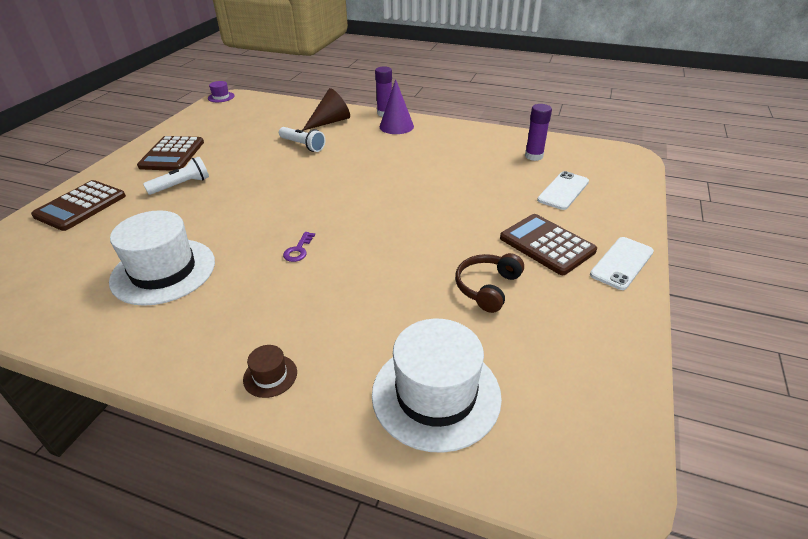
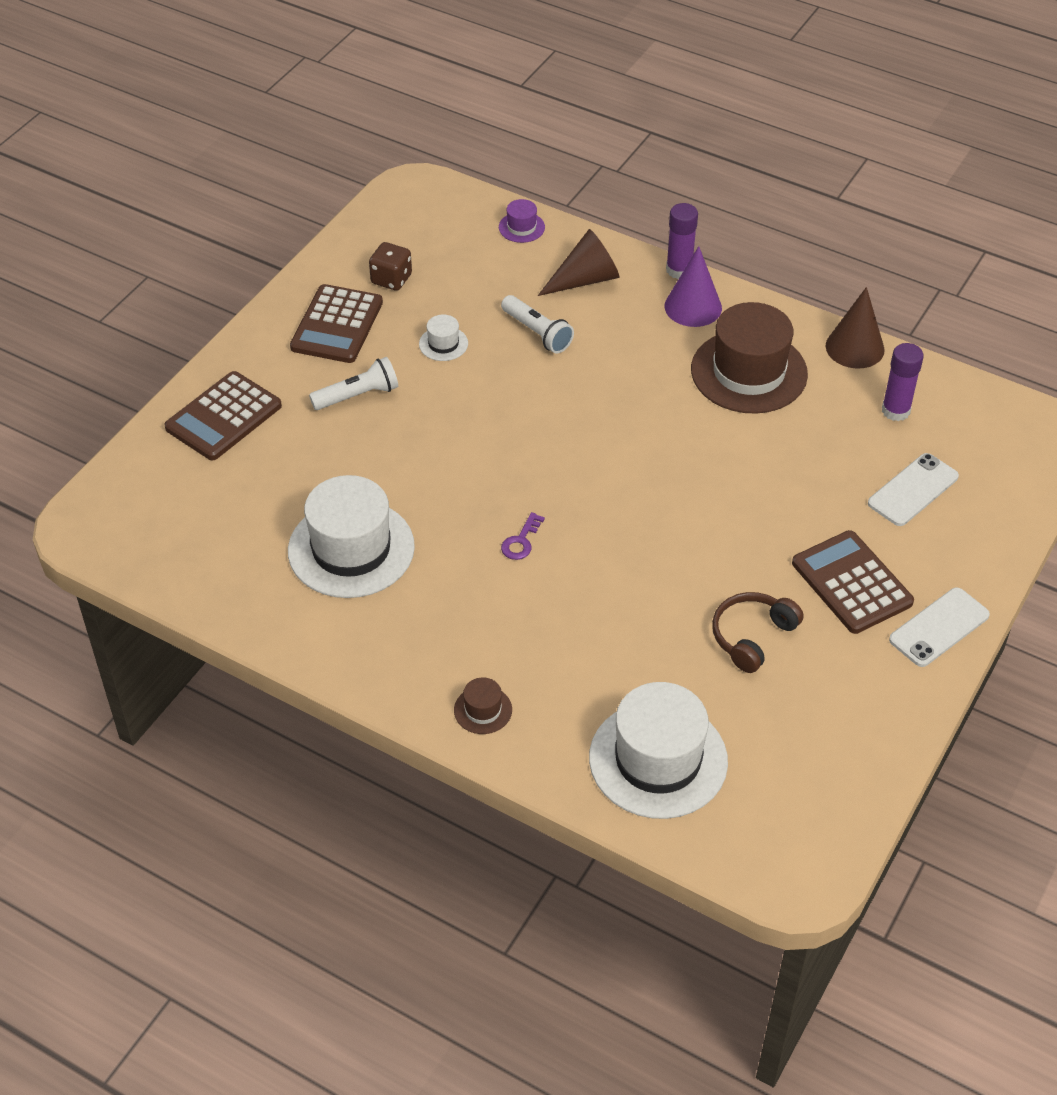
camera: 10 degrees right, 10 degrees up
(210, 132) = (391, 279): none -> brown dice
(221, 97) = (403, 184): purple hat -> purple hat (521, 227)
(242, 156) = (443, 344): none -> white hat
(438, 149) = (749, 372): none -> brown hat
(497, 133) = (855, 347): none -> brown cone

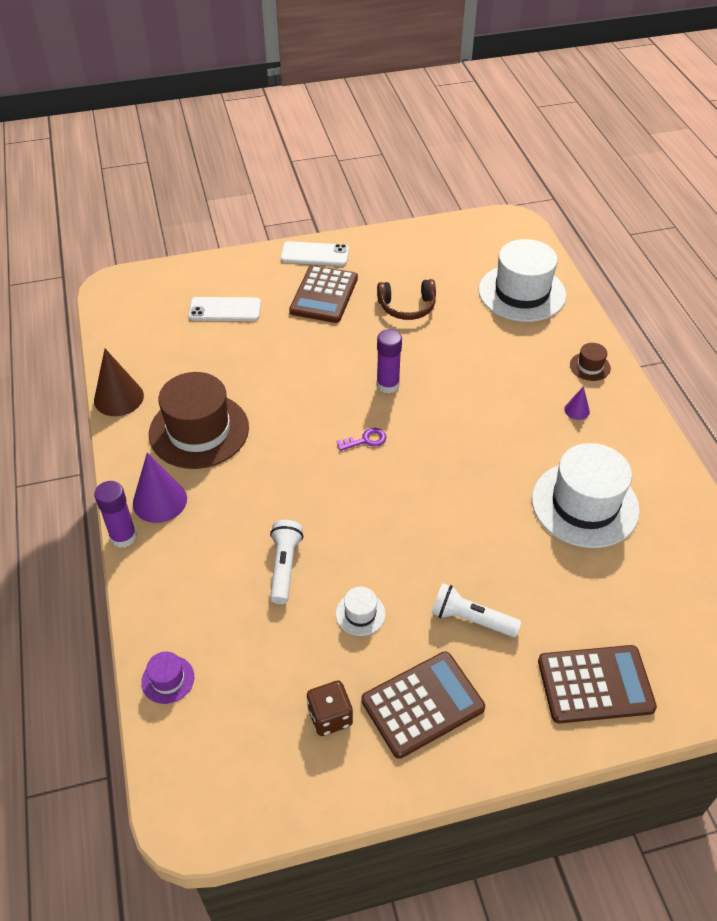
camera: 135 degrees left, 0 degrees up
(446, 643) = (577, 410): none -> purple cone
(521, 541) = (471, 433): purple key -> purple key (366, 440)
(585, 279) = (192, 584): brown cone -> none
(895, 411) = (162, 349): purple glue stick -> purple glue stick (388, 385)

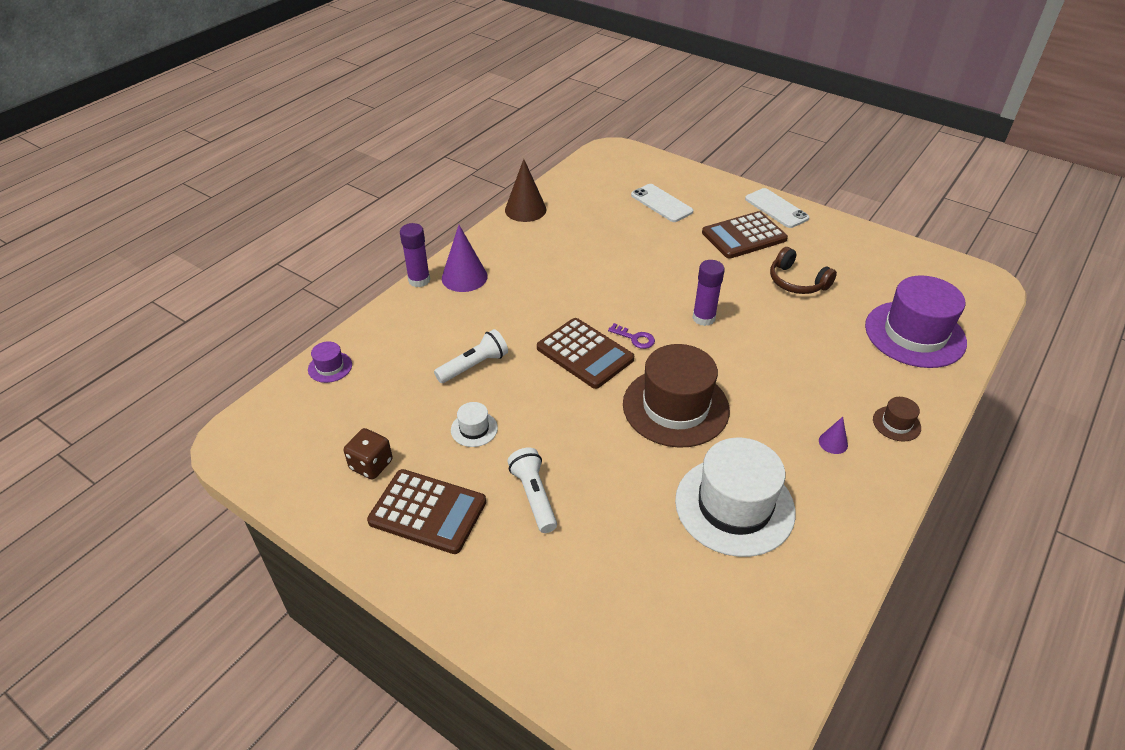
camera: 50 degrees right, 5 degrees down
(199, 431) = (542, 257): brown hat -> brown hat (675, 407)
(522, 293) = (915, 334): white hat -> purple hat
(595, 684) = (551, 618): brown calculator -> brown calculator (585, 354)

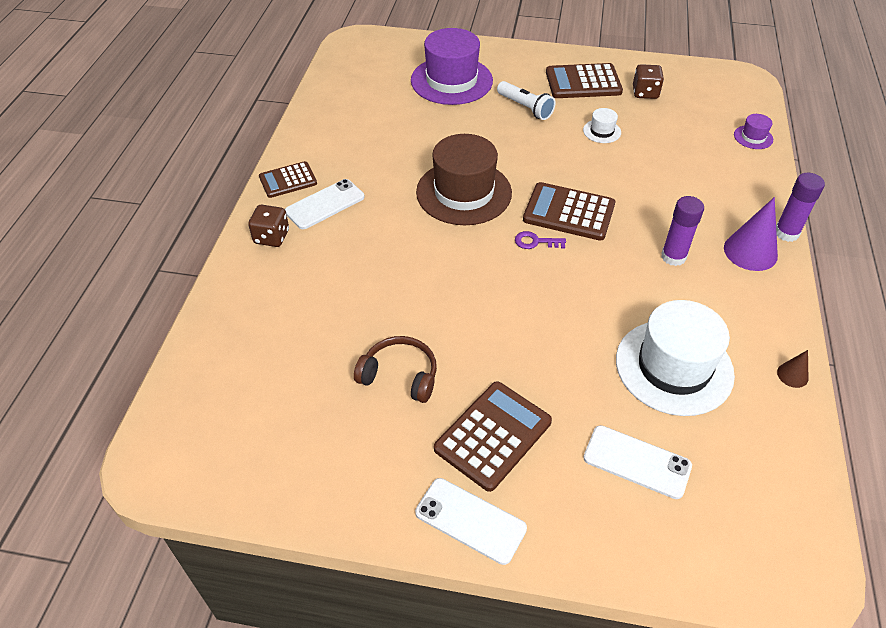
camera: 155 degrees right, 5 degrees up
(474, 366) = (648, 173): white flashlight -> none
(525, 209) = (792, 375): brown cone -> brown cone, size x0.51
(703, 318) = (483, 287): purple glue stick -> purple glue stick (673, 257)
(734, 506) = (388, 141): white hat -> white hat (674, 367)
(833, 443) = (325, 204): purple cone -> white phone
(874, 490) = (288, 180): none -> brown calculator
(896, 423) = (271, 237): brown hat -> brown dice
(915, 334) = (253, 344): purple hat -> purple hat (451, 81)

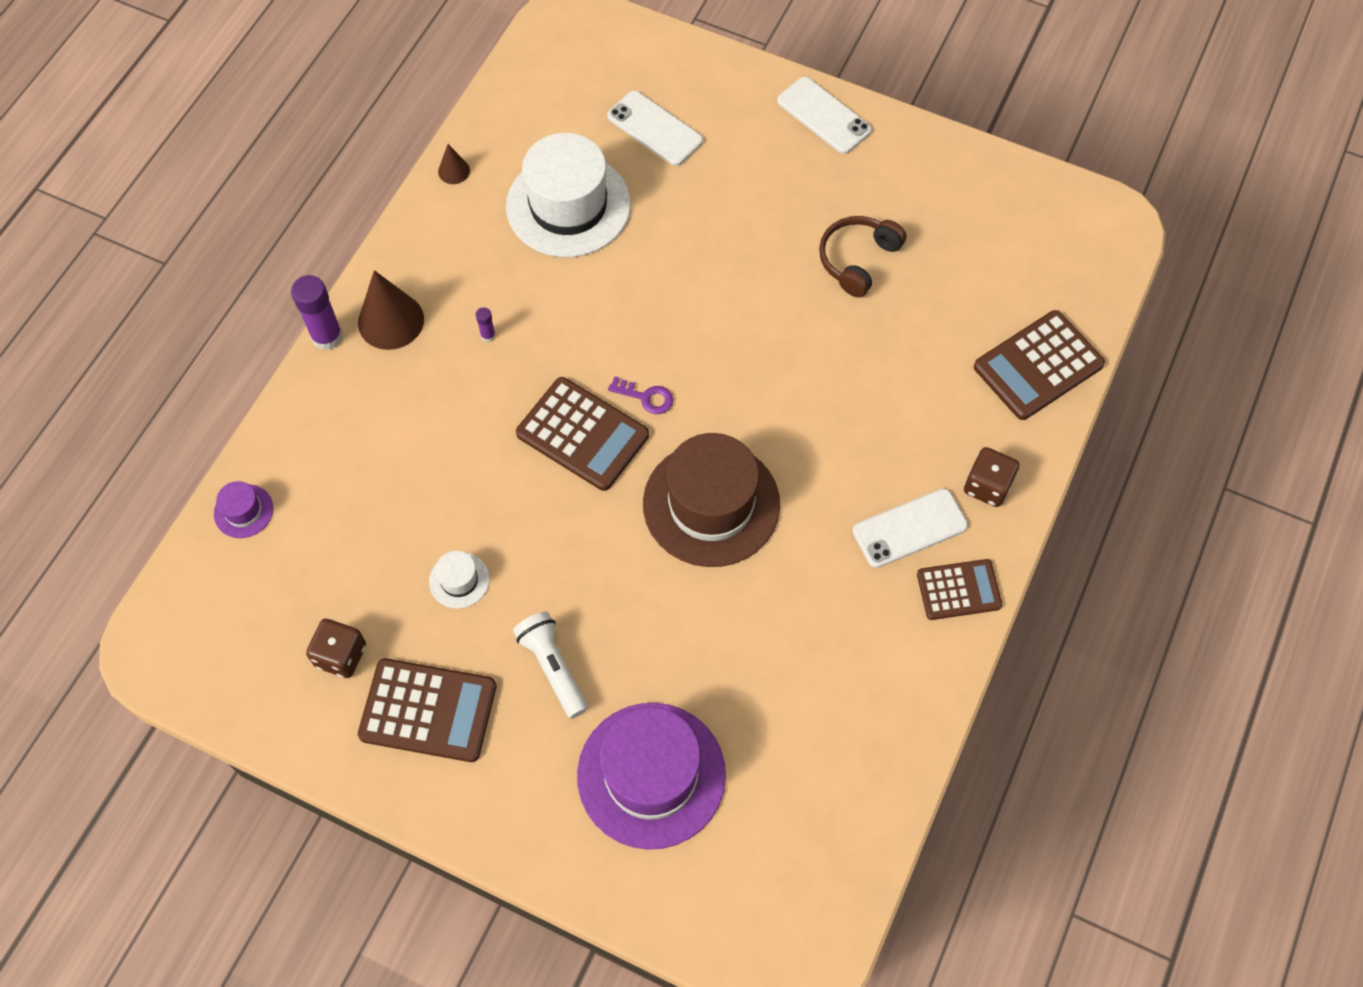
camera: 165 degrees left, 15 degrees up
(400, 376) = (858, 260): brown headphones -> brown headphones turned 90 degrees clockwise
(493, 435) = (780, 180): brown calculator -> brown calculator (1038, 366)
(673, 257) = (488, 335): purple glue stick -> purple glue stick, size x0.47
(750, 251) = (391, 321): purple cone -> brown cone

